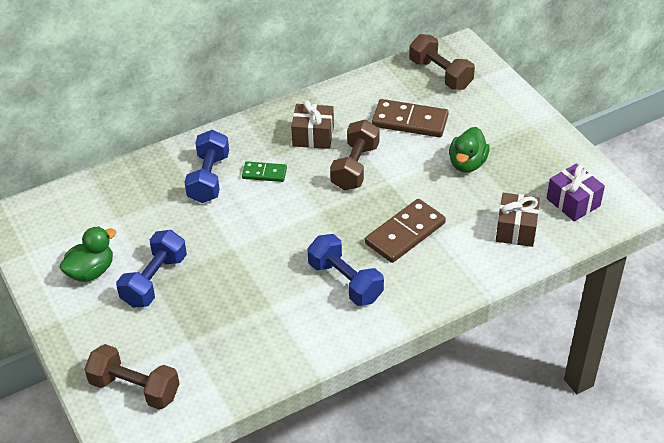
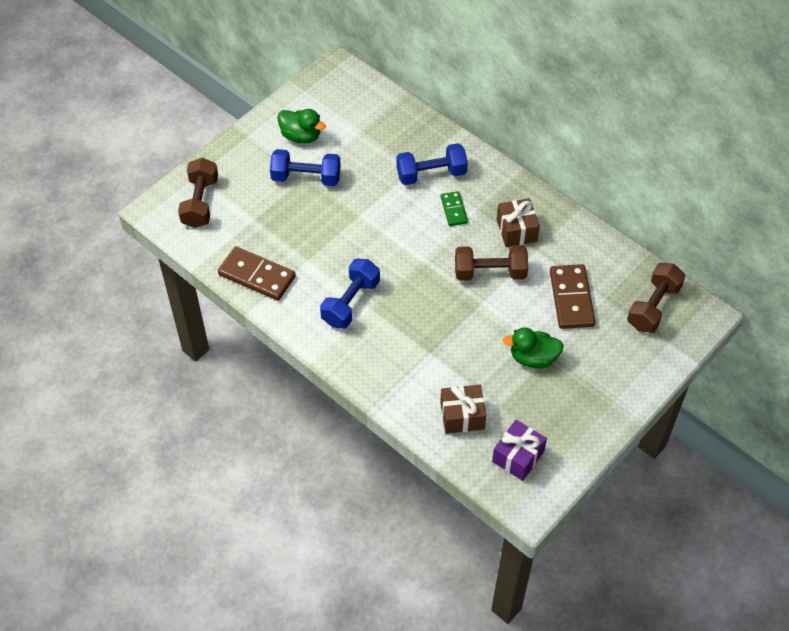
camera: 70 degrees right, 10 degrees up
(405, 233) = (423, 331): brown domino -> brown domino (257, 275)

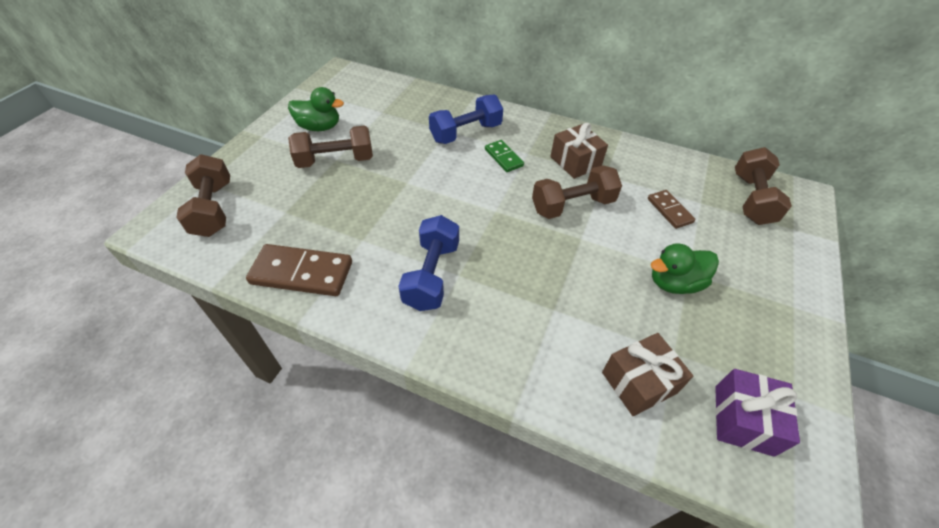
camera: 20 degrees left, 5 degrees down
(306, 178) = (335, 161): blue dumbbell -> brown dumbbell
(571, 298) = (669, 210): brown domino -> brown domino, size x0.57

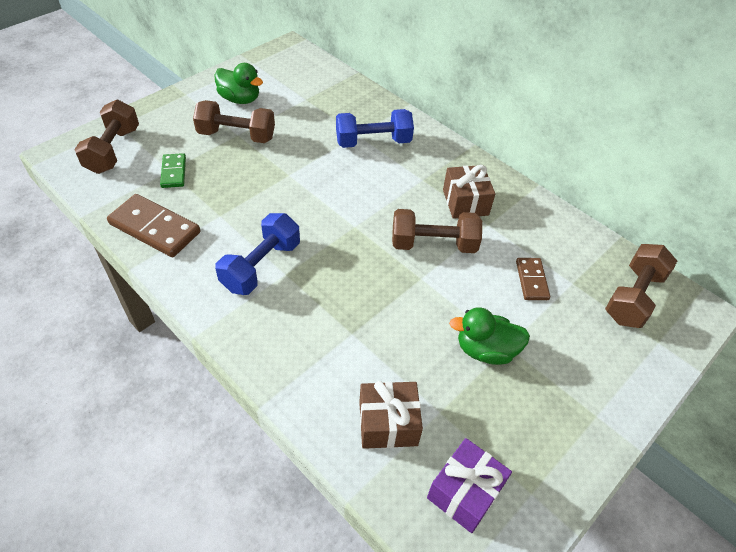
camera: 20 degrees right, 0 degrees up
(503, 157) = (395, 177): green domino -> green domino (173, 172)

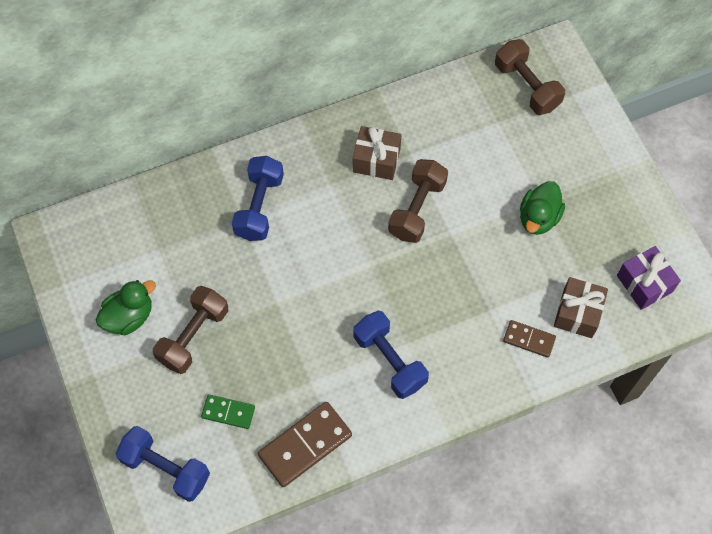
camera: 65 degrees left, 15 degrees up
(113, 150) = (166, 468): brown dumbbell -> blue dumbbell
(531, 280) = (484, 151): brown domino -> brown domino (529, 339)

